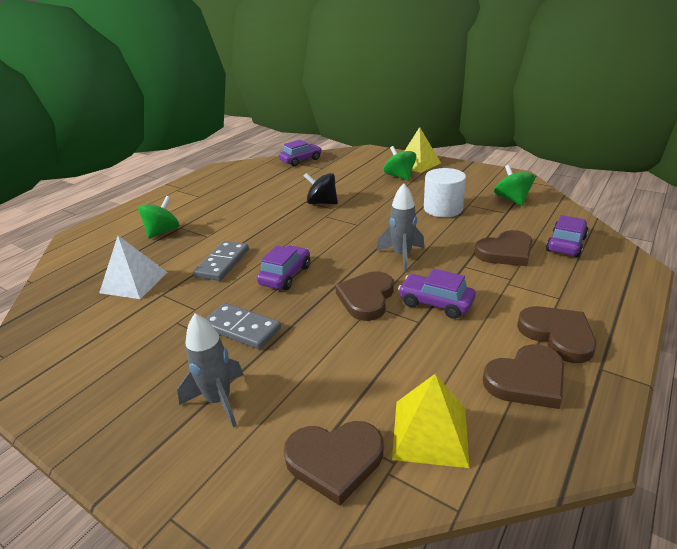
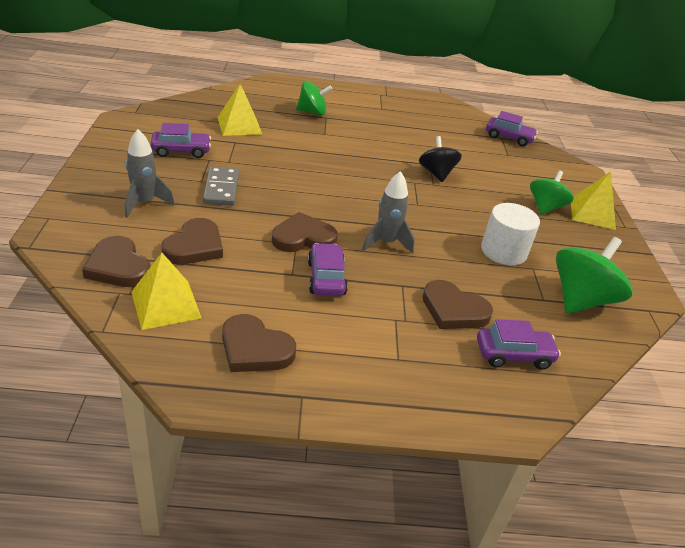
camera: 50 degrees right, 5 degrees up
(134, 282) = (239, 125): white pyramid -> yellow pyramid
(222, 263) = (294, 153): grey domino -> none
(285, 275) = (302, 188): purple car -> purple car (181, 151)
(512, 199) = (581, 299): green spinning top -> green spinning top, size x1.51
(557, 335) = (332, 362): brown heart -> brown heart (194, 246)

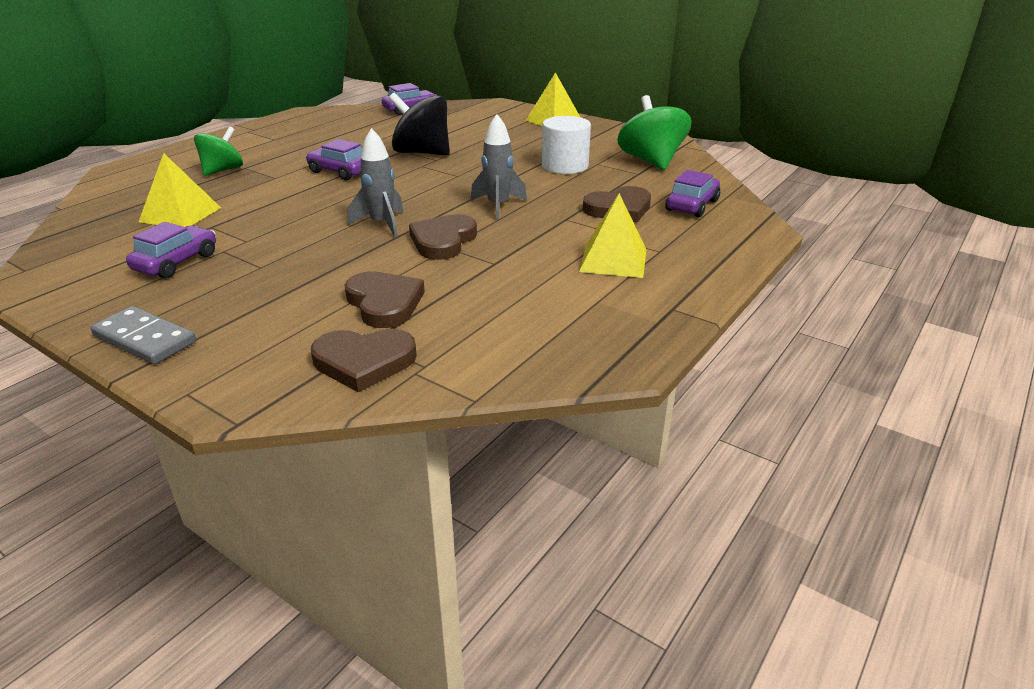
camera: 50 degrees left, 5 degrees down
(144, 203) = (255, 314): grey rocket -> grey rocket (382, 224)
(166, 304) = (469, 346): yellow pyramid -> yellow pyramid (613, 260)
(221, 188) = (294, 259): grey domino -> grey domino (144, 339)
(255, 348) = (588, 313): brown heart -> none
(326, 278) = (519, 248): purple car -> purple car (340, 172)
(436, 173) = (422, 153): black spinning top -> black spinning top, size x1.51
(545, 207) = (526, 132): green spinning top -> none

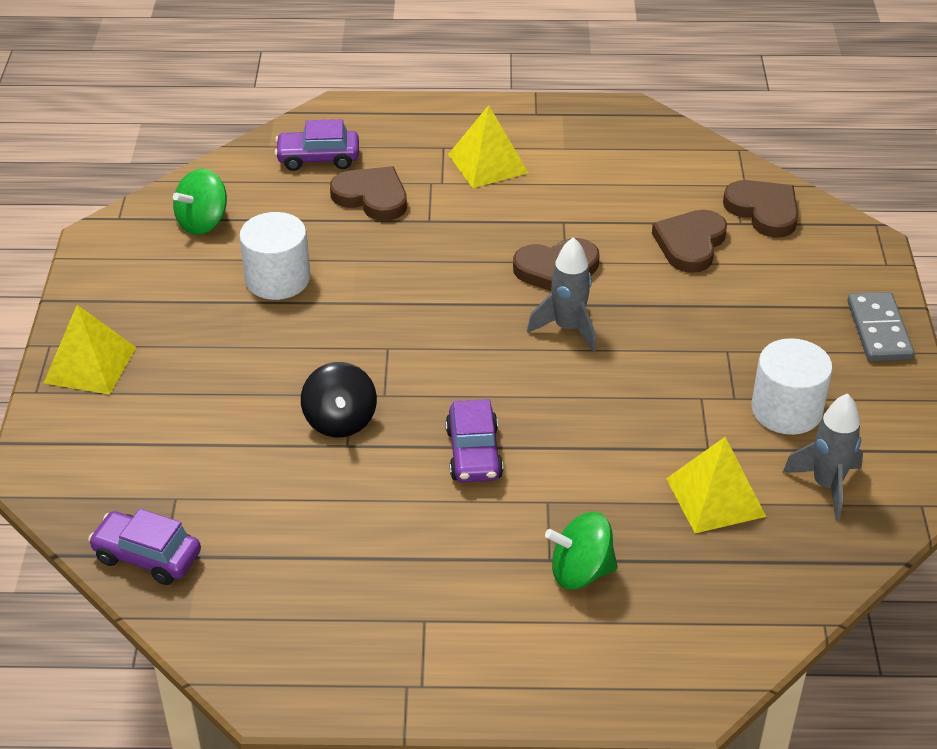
camera: 125 degrees left, 10 degrees up
(176, 262) = (786, 410): purple car -> white cylinder
(422, 153) = (340, 420): black spinning top -> black spinning top, size x0.66
(498, 206) = (444, 274): grey rocket -> grey rocket (826, 485)
(651, 161) = (203, 222): green spinning top -> green spinning top, size x0.66

